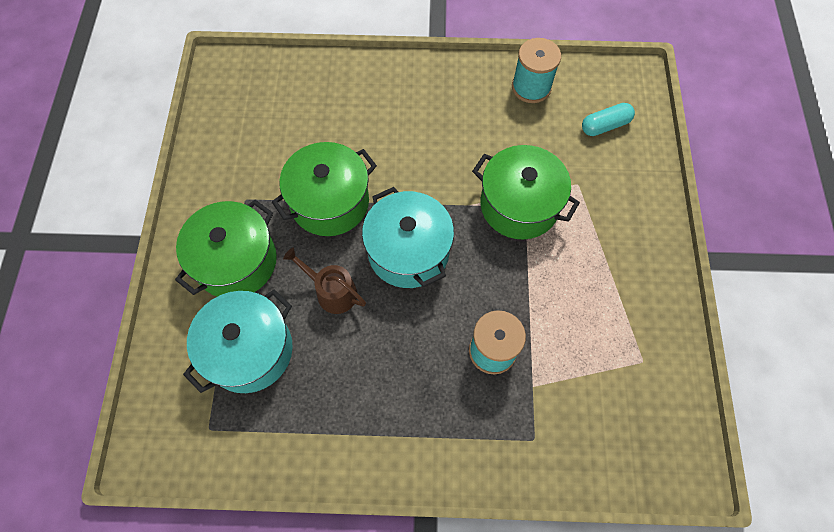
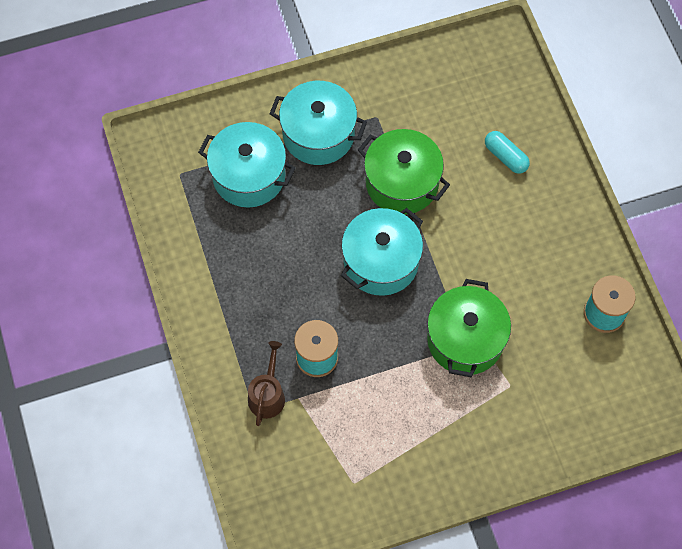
camera: 70 degrees right, 0 degrees up
(236, 261) = (318, 134): green pot -> turquoise pot
(332, 292) = (320, 216): brown watering can -> brown watering can (267, 395)
(605, 125) = (589, 394): turquoise capsule -> turquoise capsule (505, 157)

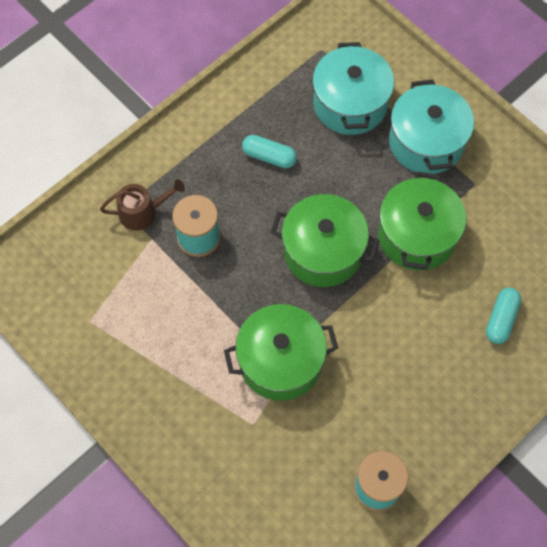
camera: 65 degrees right, 0 degrees up
(267, 265) = (269, 157): none -> turquoise capsule
(381, 262) = (323, 251): turquoise pot -> green pot

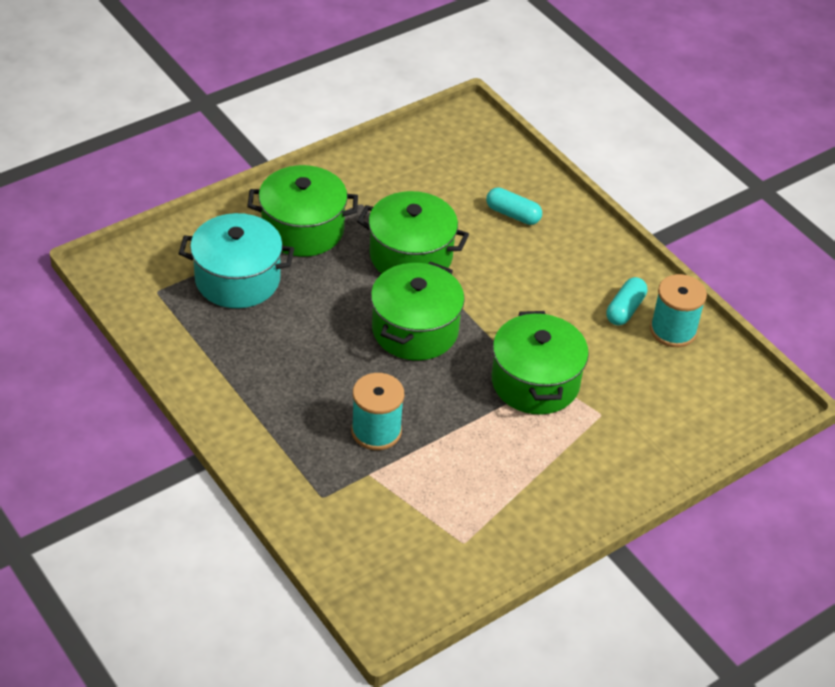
camera: 85 degrees left, 20 degrees down
(142, 212) = (332, 478): brown watering can -> none
(269, 157) = (287, 356): turquoise capsule -> turquoise capsule (625, 309)
(426, 142) = (303, 229): turquoise pot -> green pot

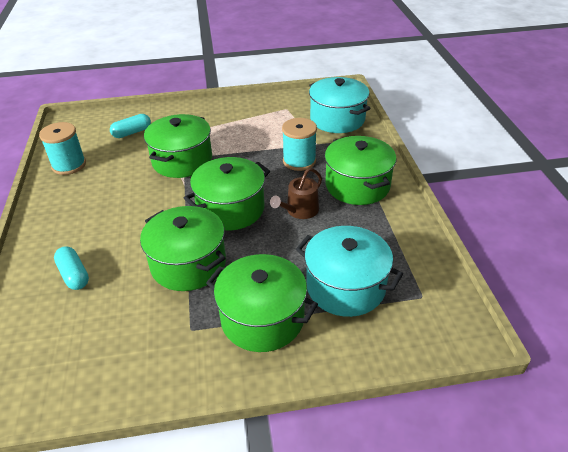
camera: 150 degrees left, 5 degrees down
(277, 412) = (357, 185): none -> green pot
(331, 352) = (300, 211): none -> brown watering can
(365, 541) = (337, 119): none -> turquoise pot
(625, 309) = (81, 184): turquoise capsule -> turquoise capsule (132, 132)

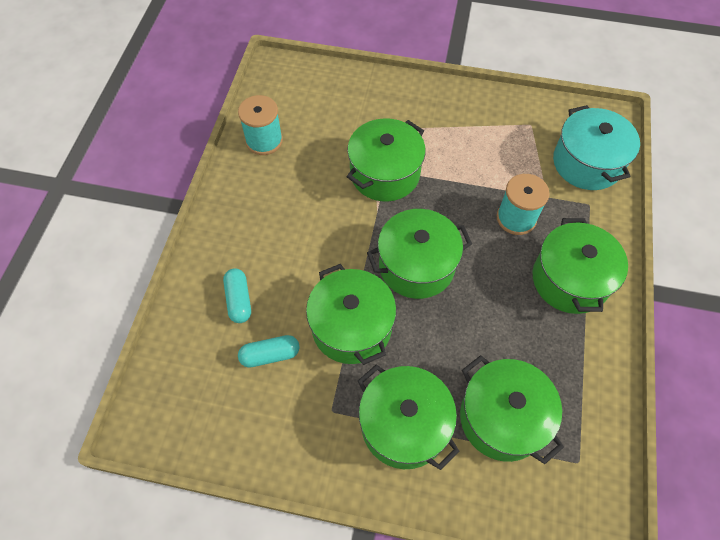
camera: 20 degrees right, 20 degrees up
(132, 132) = (341, 110): turquoise capsule -> turquoise capsule (270, 355)
(300, 211) = (490, 295): brown watering can -> none
(345, 286) = (502, 418): turquoise pot -> green pot

